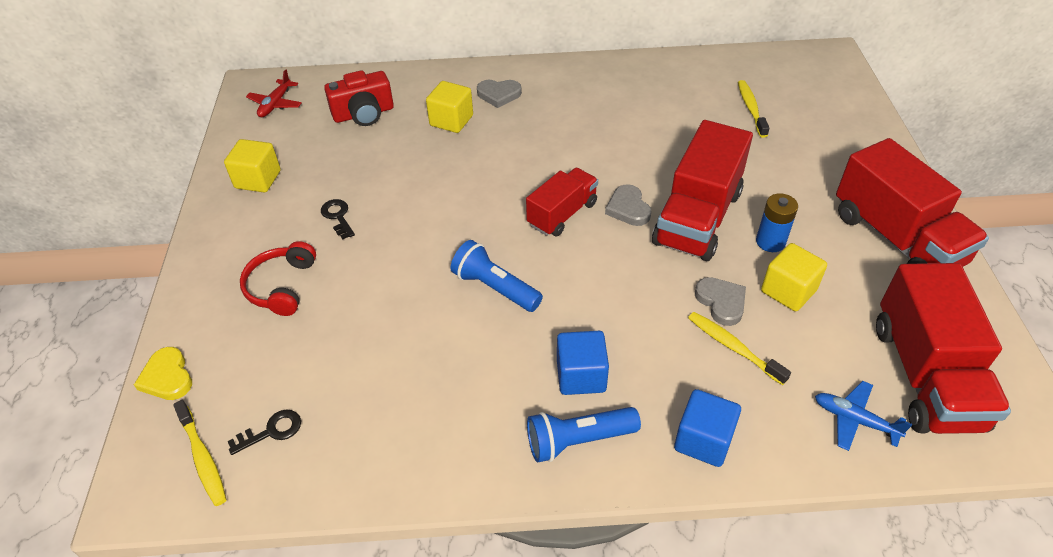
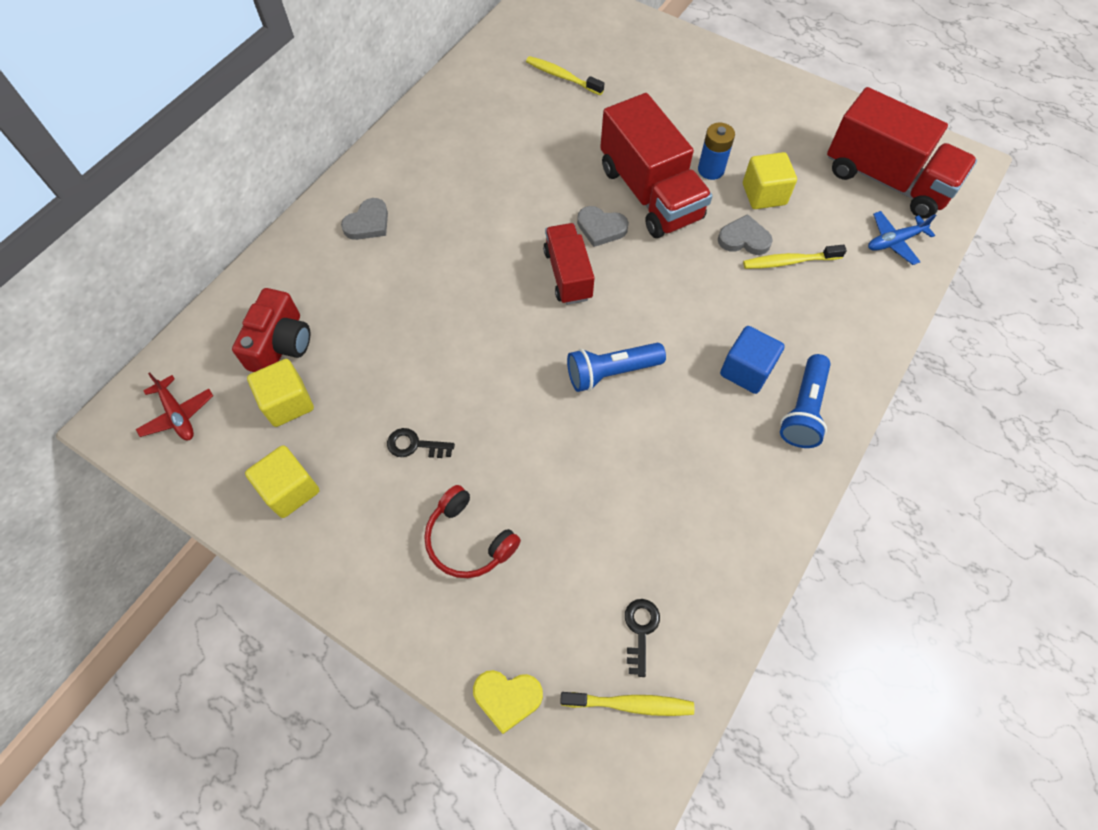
camera: 55 degrees left, 15 degrees up
(451, 120) = (367, 280): yellow cube -> yellow cube (288, 403)
(703, 440) = (854, 334): blue cube -> none
(896, 239) = (765, 103): red truck -> none

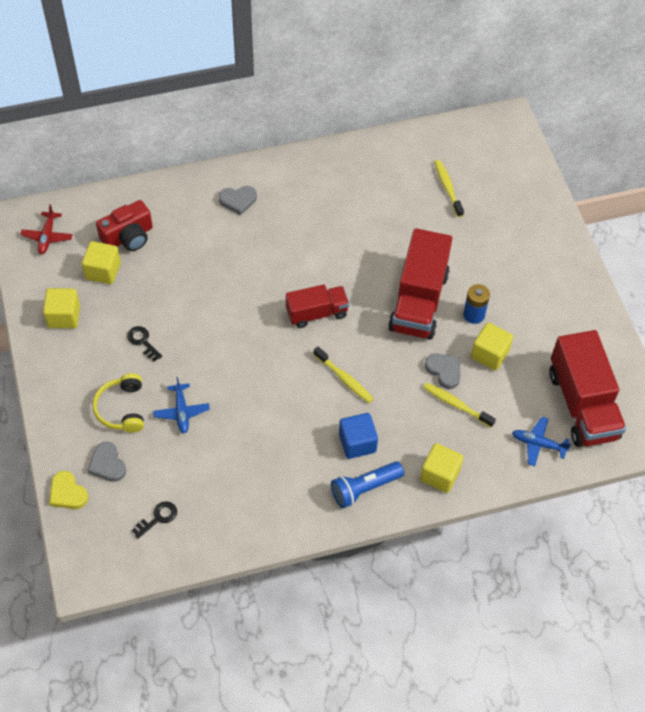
camera: 40 degrees right, 5 degrees down
(468, 540) = (122, 409): red headphones -> yellow headphones
(539, 487) = (182, 412): none -> blue plane
(568, 274) = (317, 313): red truck -> red truck turned 45 degrees clockwise
(601, 228) = (365, 300): grey heart -> grey heart (107, 464)
(611, 372) = (281, 385): blue flashlight -> none
(630, 704) = (119, 544): yellow toothbrush -> yellow toothbrush (344, 379)
(851, 338) = (439, 475): none -> yellow cube

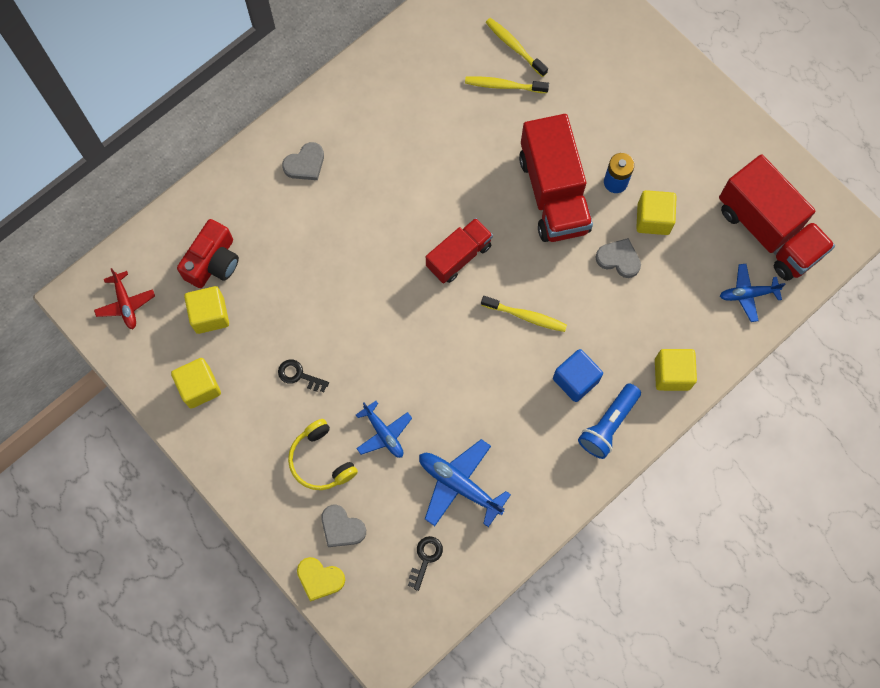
camera: 25 degrees left, 15 degrees up
(217, 476) = (459, 485): none -> blue plane
(456, 404) = (649, 290): yellow toothbrush -> yellow toothbrush (503, 85)

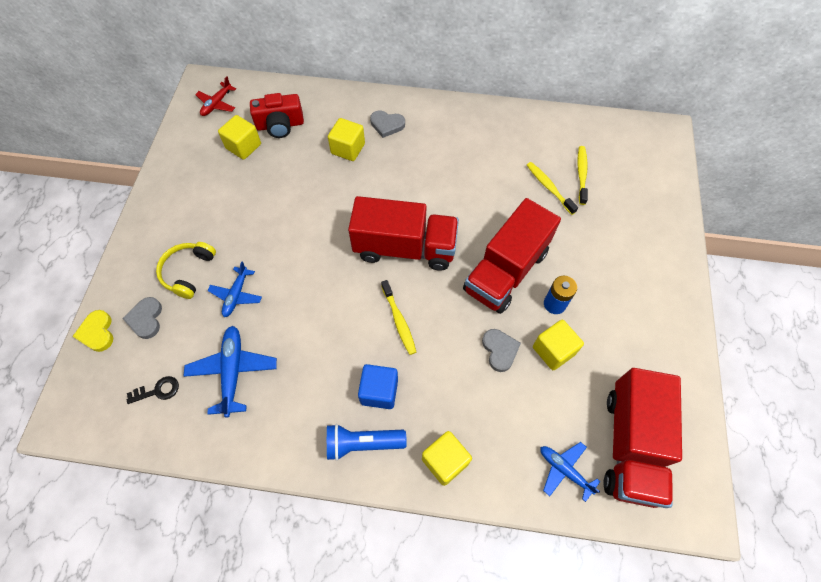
camera: 50 degrees right, 10 degrees down
(199, 387) = (190, 173): yellow cube -> yellow cube (348, 149)
(299, 375) = (240, 218): black key -> none
(459, 256) = (404, 248): red truck -> red truck, size x1.68

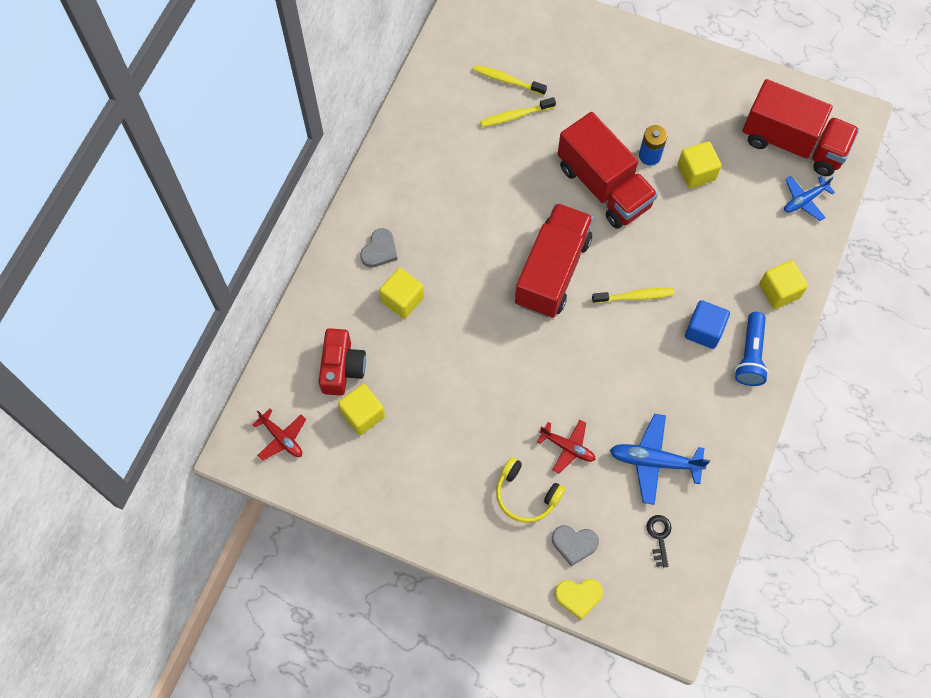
camera: 75 degrees left, 5 degrees up
(236, 295) = (568, 447): blue plane -> red plane
(500, 350) = (686, 217): grey heart -> none

